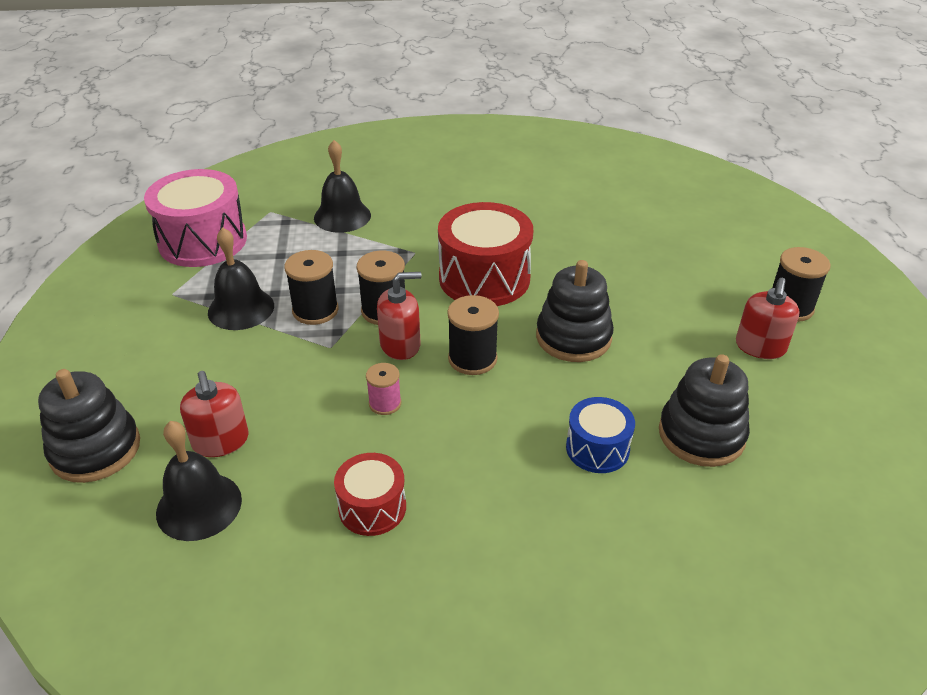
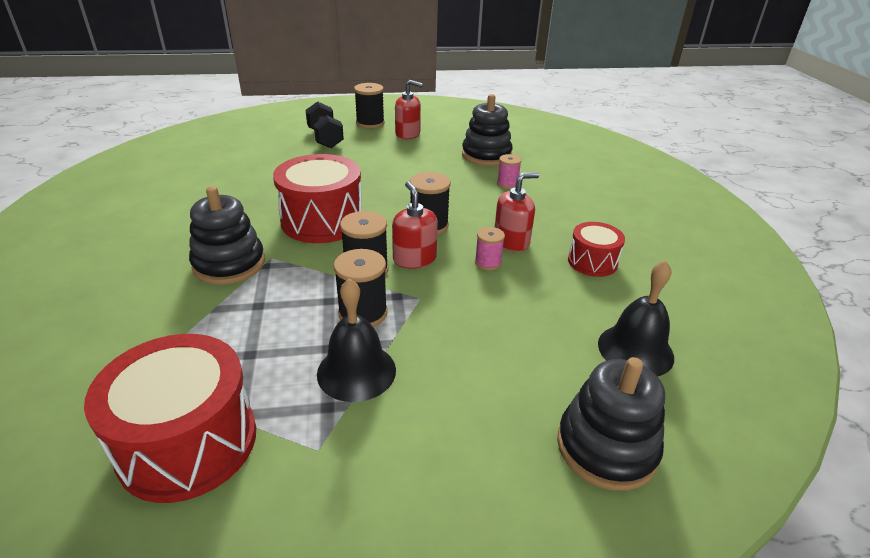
camera: 95 degrees left, 5 degrees down
(203, 241) = (188, 442): pink drum -> red drum
(221, 441) = (560, 350): red soap dispenser -> red soap dispenser (511, 241)
(342, 216) = (178, 312): black bell -> none
(573, 337) = (401, 187): black stacking toy -> black stacking toy (229, 264)
(597, 448) = (507, 184): blue drum -> pink spool
(713, 268) = (325, 138): none -> black dumbbell

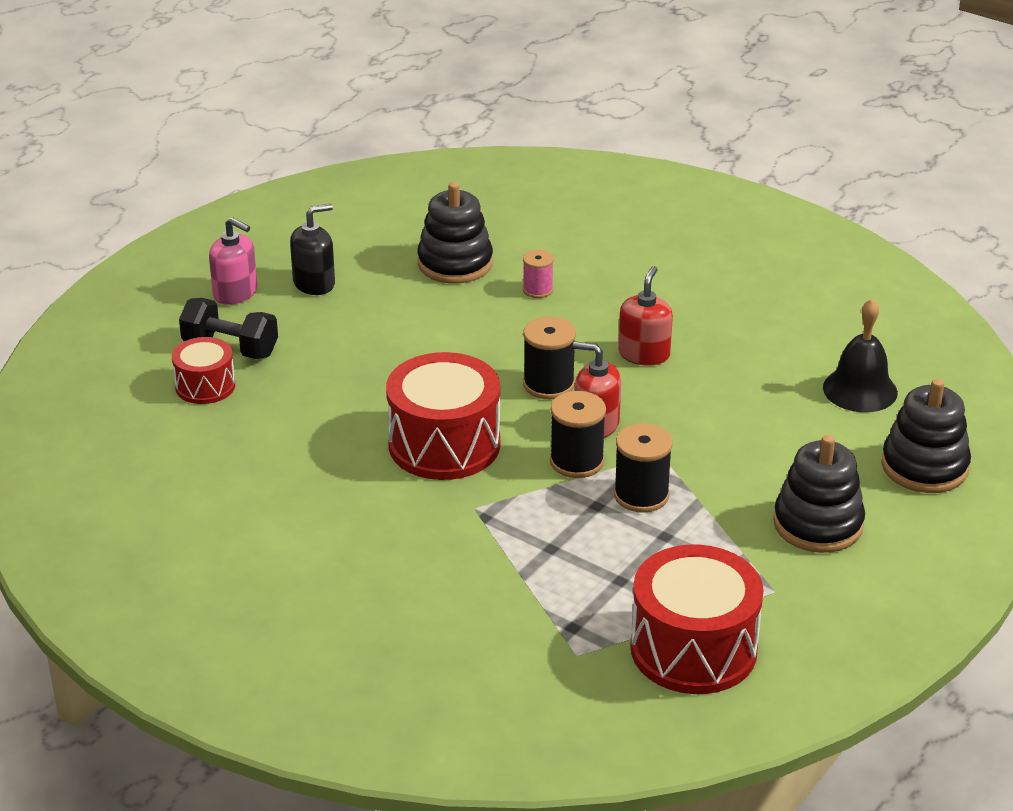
camera: 45 degrees left, 0 degrees up
(229, 264) = (451, 538): black stacking toy -> black stacking toy (818, 524)
(356, 371) = (713, 535): black bell -> none
(370, 123) = (235, 293): black spool -> pink soap dispenser
(408, 134) = (314, 283): red soap dispenser -> black soap dispenser
(488, 263) = (658, 388): pink spool -> none
(592, 262) = (734, 333): red drum -> red drum (205, 386)

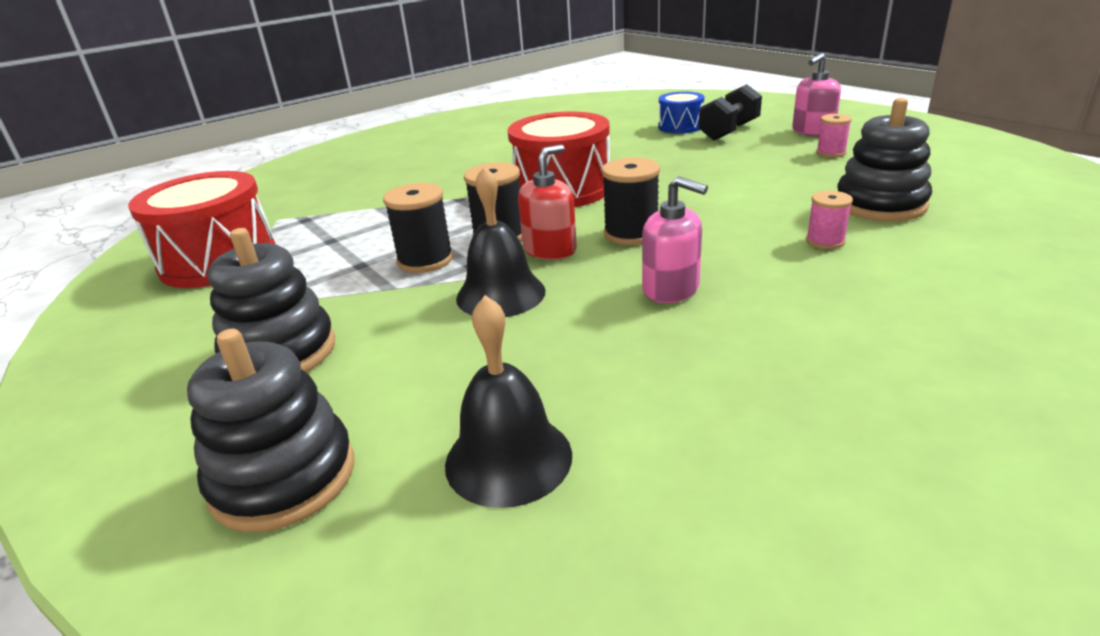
camera: 110 degrees right, 5 degrees down
(205, 386) = (680, 126): red drum -> blue drum
(314, 283) = (831, 153): black soap dispenser -> pink spool
(644, 354) = (671, 289): red soap dispenser -> pink soap dispenser
(685, 435) = (500, 294): none -> black bell

